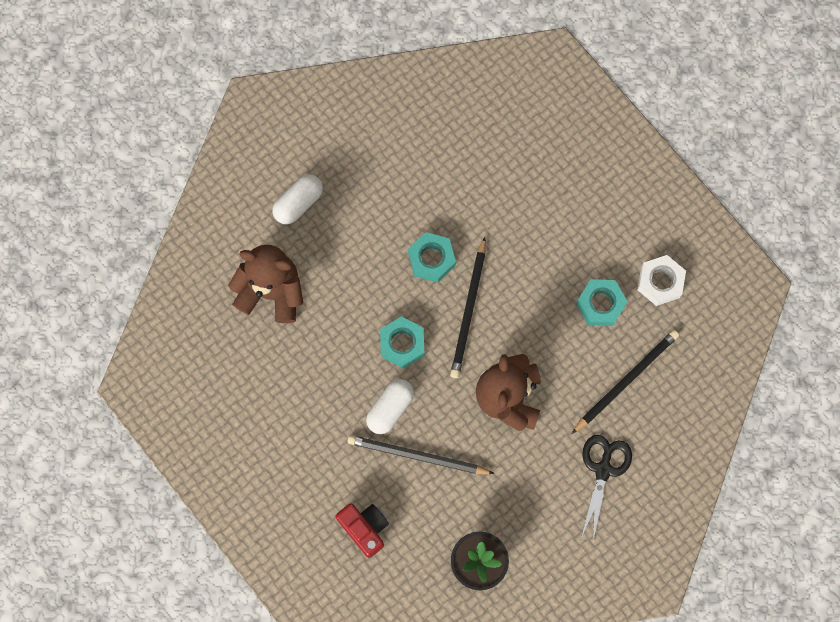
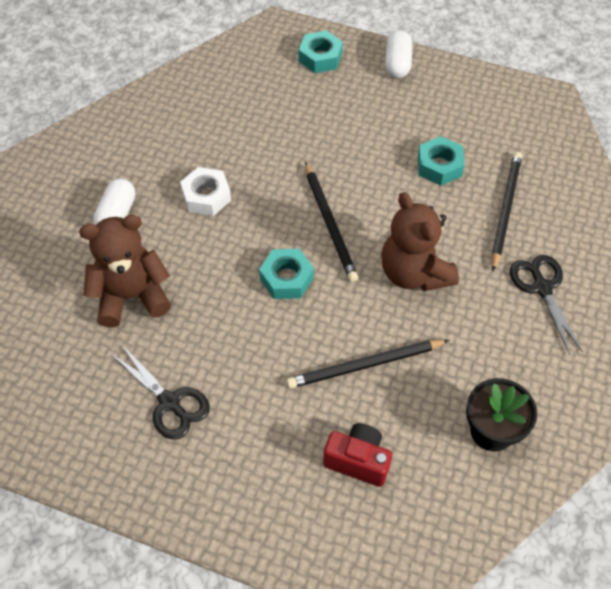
camera: 30 degrees left, 20 degrees down
(254, 403) = (170, 403): none -> black scissors
(390, 408) = (311, 337): white capsule -> white capsule (397, 64)
(431, 259) = (269, 201): turquoise nut -> turquoise nut (320, 57)
(660, 282) = (475, 129): white nut -> white nut (206, 196)

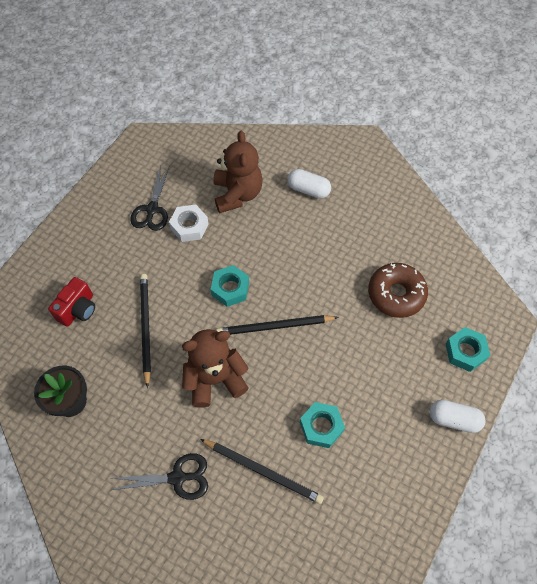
camera: 100 degrees right, 5 degrees up
(170, 403) = (152, 209): black scissors -> black scissors turned 45 degrees counterclockwise
(206, 196) = (316, 246): white nut -> white nut (189, 226)
(262, 116) = (396, 294): none -> brown donut

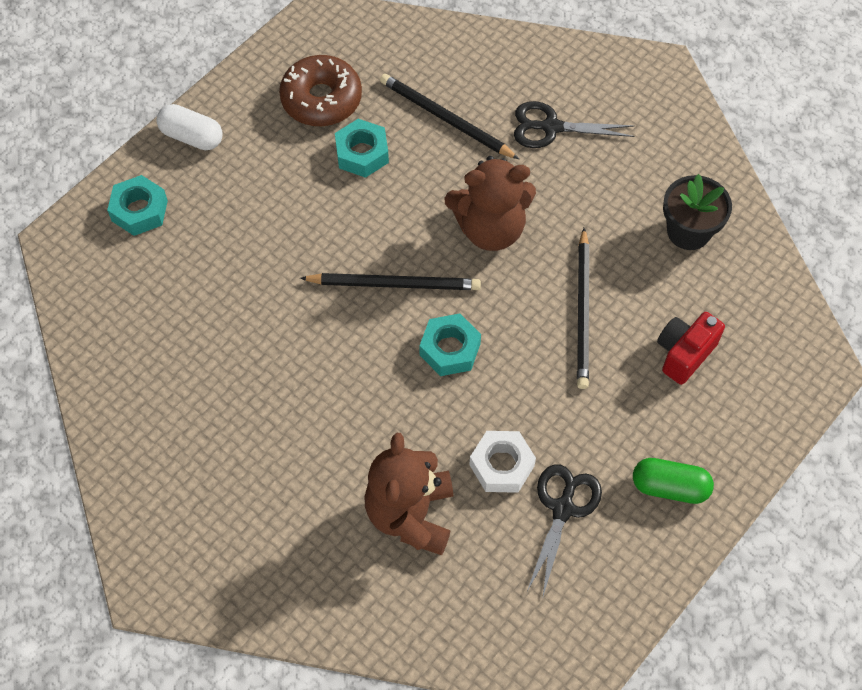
camera: 170 degrees left, 0 degrees up
(90, 229) = (670, 487): none -> green capsule
(308, 189) = (285, 503): white capsule -> none
(396, 294) = (203, 302): brown donut -> brown donut (321, 99)

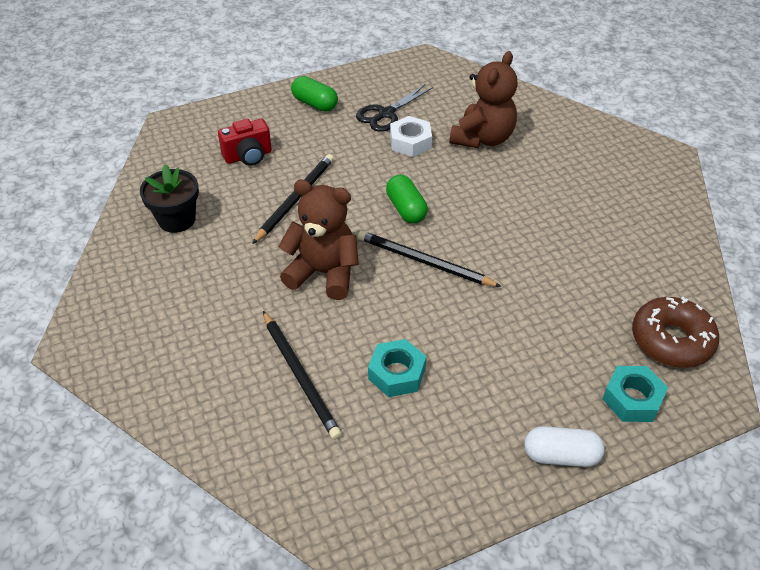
camera: 155 degrees left, 15 degrees down
(192, 137) = (561, 455): white capsule -> white capsule turned 45 degrees counterclockwise
(321, 99) = (409, 444): brown donut -> brown donut (671, 340)
(450, 349) = (406, 209): turquoise nut -> green capsule
(551, 127) = (213, 332): black scissors -> none

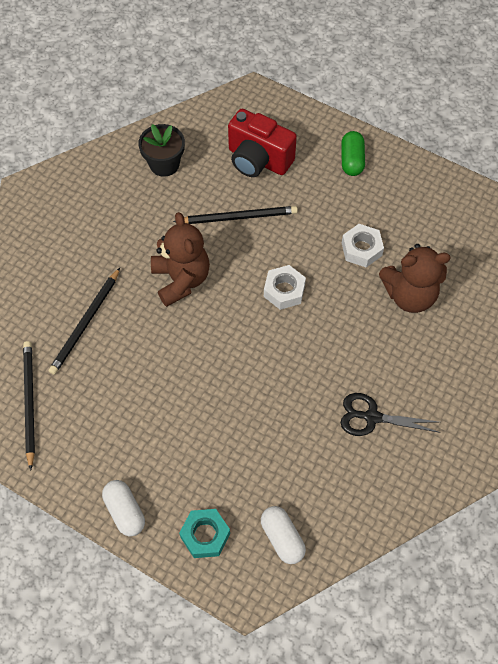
camera: 55 degrees right, 15 degrees up
(248, 156) = (258, 160): red camera -> red camera, size x1.55
(386, 114) = (381, 213): black scissors -> black scissors (372, 417)
(396, 373) = (126, 376): turquoise nut -> none
(406, 209) = (284, 291): green capsule -> white nut
(424, 262) = (239, 333): black pencil -> black pencil (29, 402)
(671, 340) = (282, 538): brown donut -> white capsule

